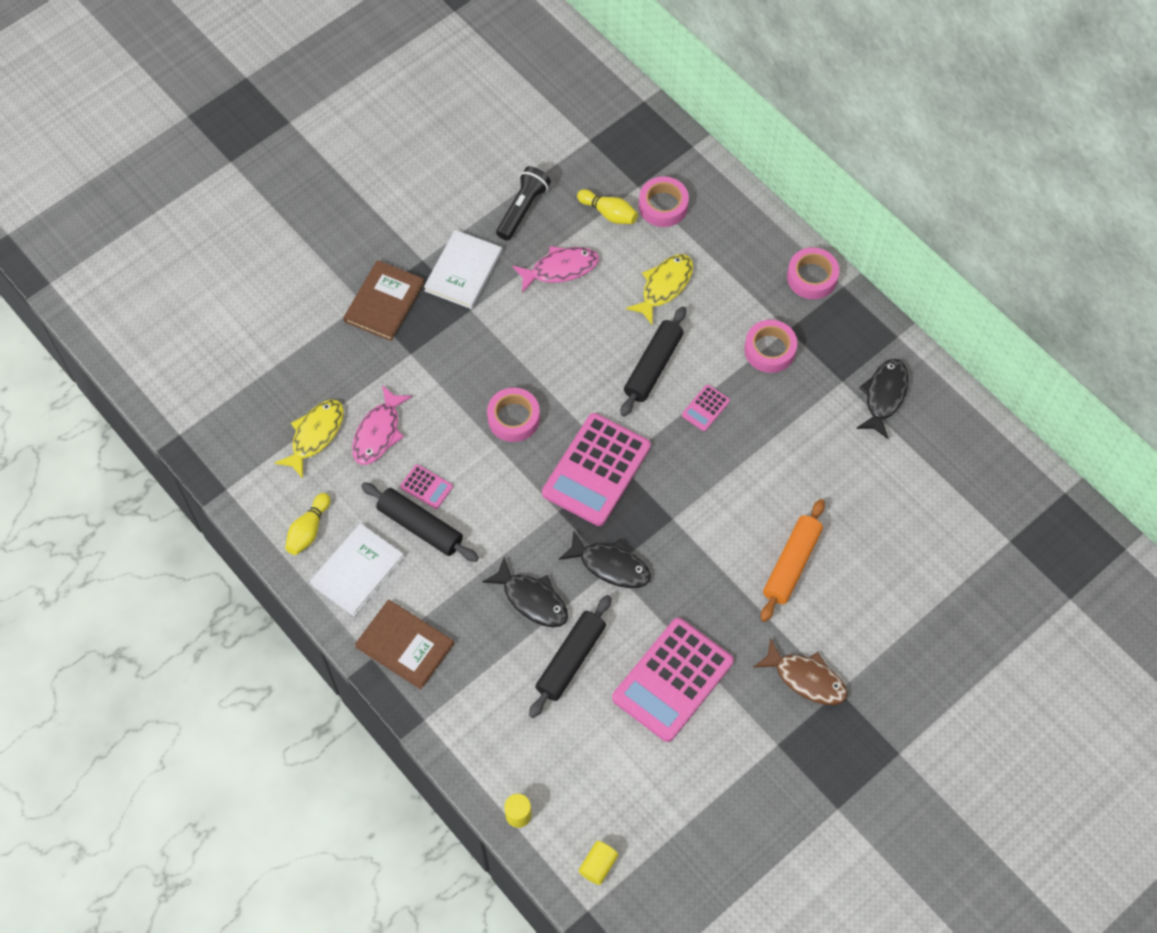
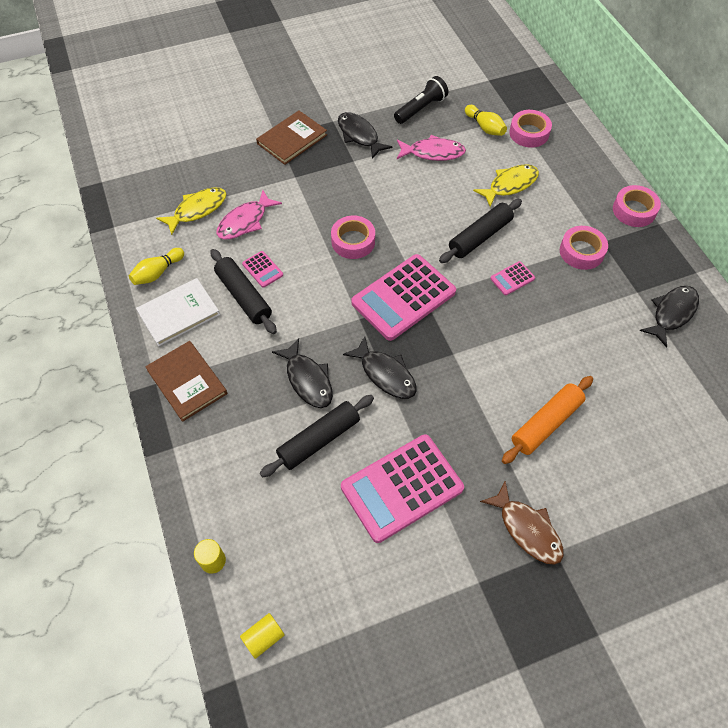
camera: 20 degrees right, 5 degrees down
(463, 271) = (359, 135): white book -> black fish

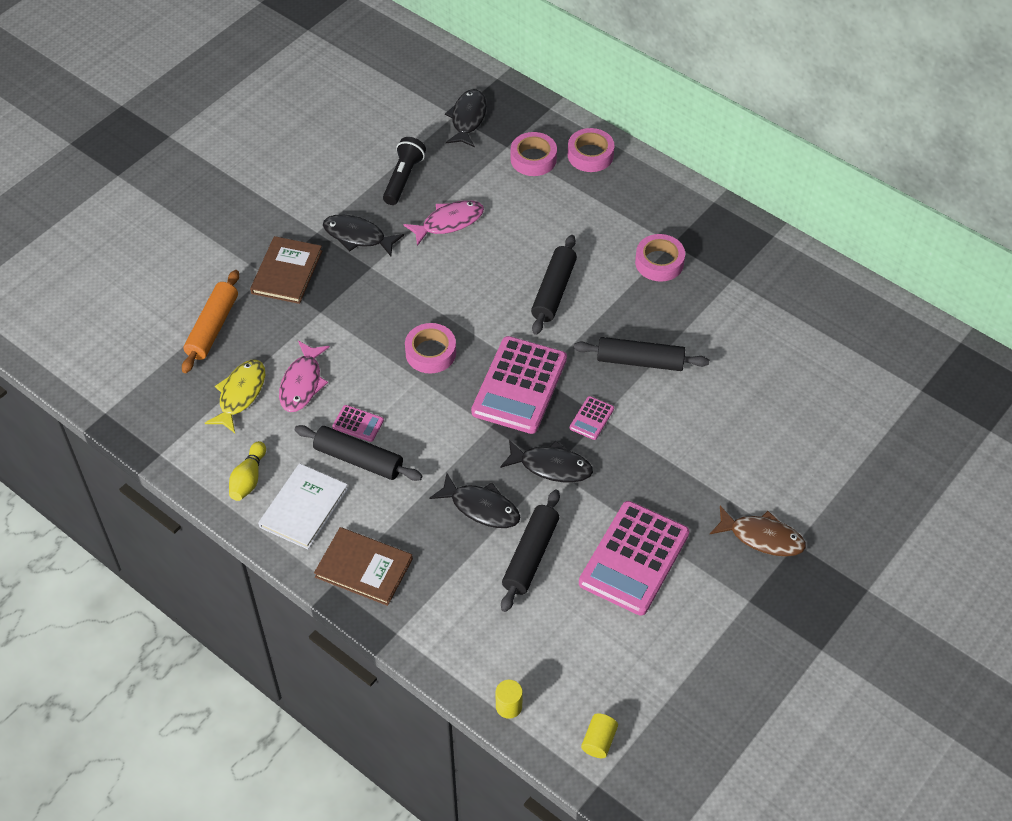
camera: 30 degrees left, 5 degrees down
(485, 127) = (484, 171): yellow bowling pin -> none
(510, 185) = (549, 224): yellow fish -> none
(512, 278) = (611, 319): pink calculator -> pink calculator (591, 418)
(514, 323) = (640, 361): none -> black rolling pin
(546, 424) = (724, 440): orange rolling pin -> orange rolling pin (213, 328)
(634, 210) = (683, 198): pink tape -> pink tape (590, 155)
(672, 313) = (774, 285): black fish -> black fish (468, 118)

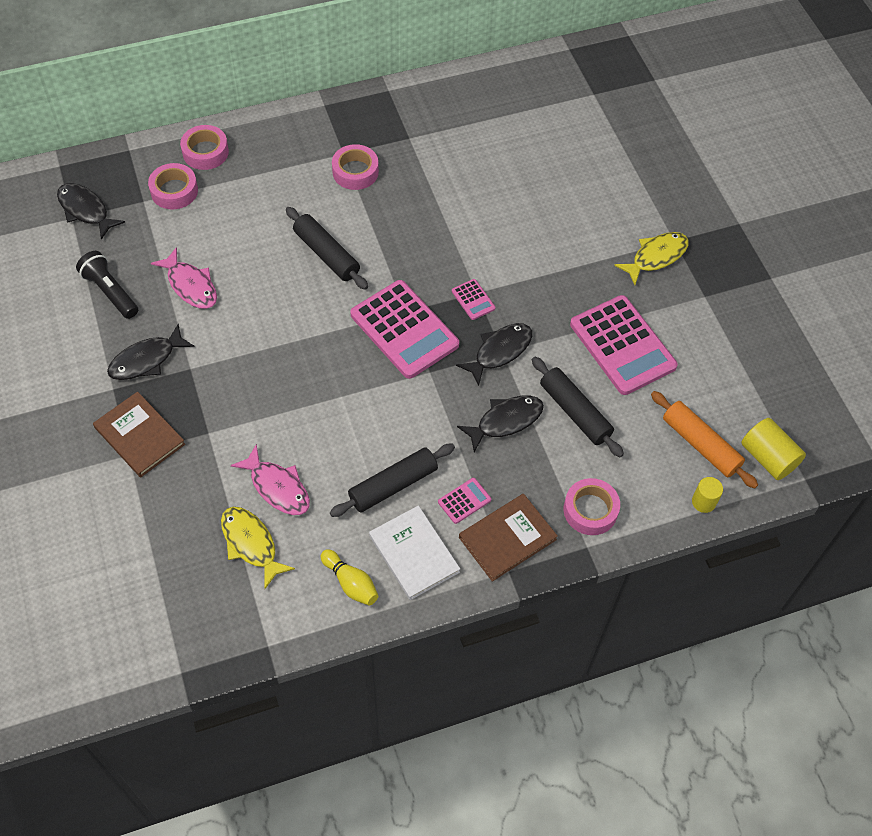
camera: 60 degrees left, 5 degrees up
(213, 328) = (154, 529): orange rolling pin -> orange rolling pin (700, 444)
(358, 424) = (355, 466): pink calculator -> pink calculator (464, 501)
(430, 353) = (321, 373): pink tape -> pink tape (590, 510)
(449, 222) = (190, 285): pink fish -> pink fish turned 135 degrees clockwise
(599, 741) = (768, 457): yellow cylinder -> yellow cylinder, size x1.60
(640, 361) = (442, 238): black rolling pin -> none
(762, 537) = (656, 257): brown fish -> yellow fish

